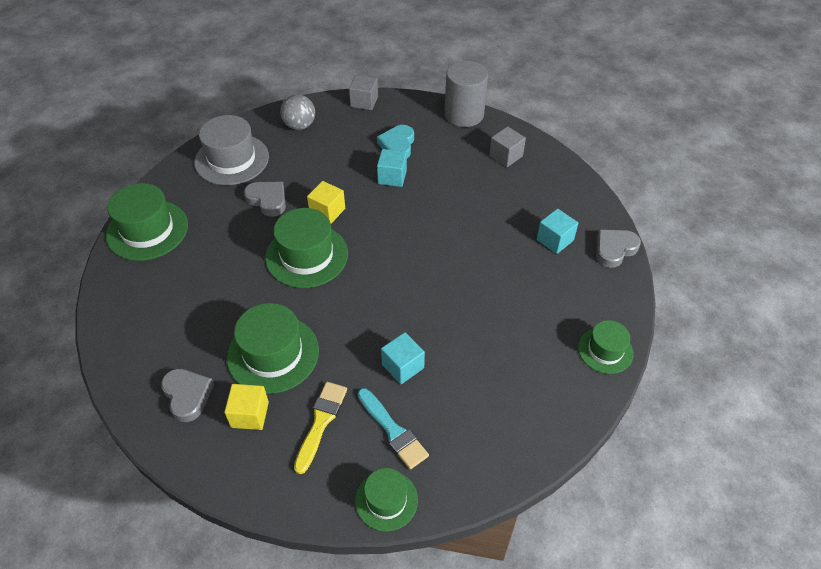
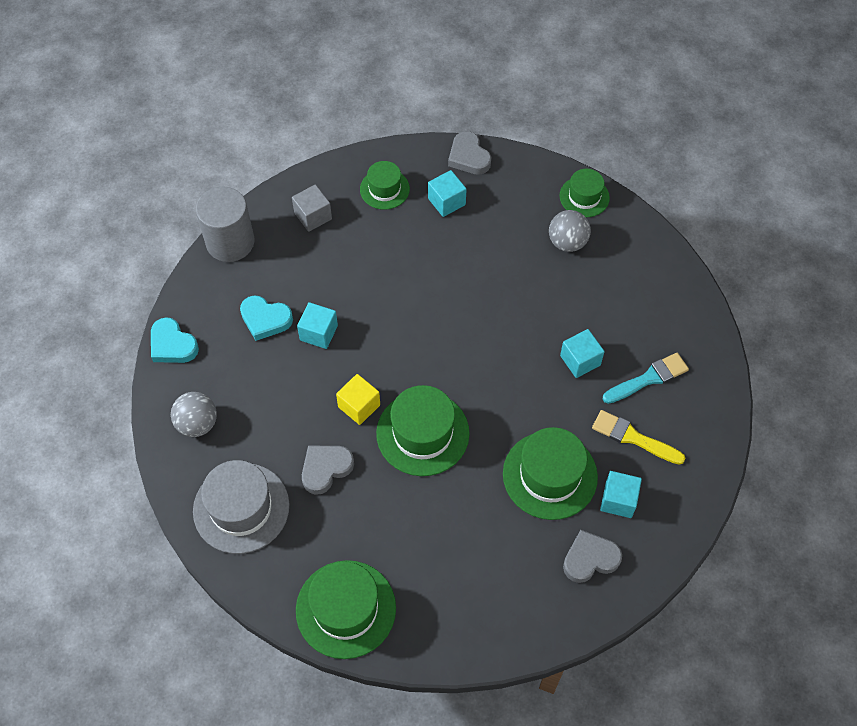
camera: 80 degrees left, 10 degrees up
(250, 414) = (618, 500): yellow cube -> turquoise cube
(364, 102) = (172, 345): grey cube -> turquoise heart
(386, 500) = (714, 393): green hat -> green hat (384, 189)
(541, 341) = (567, 242): none -> grey ball

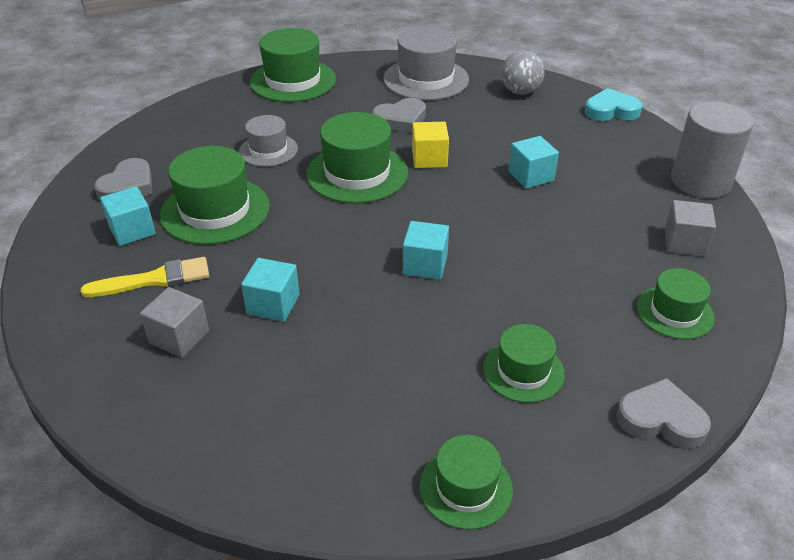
camera: 135 degrees right, 20 degrees down
(265, 319) = (582, 159): turquoise heart -> none
(325, 469) = (400, 120): grey heart -> grey heart turned 60 degrees clockwise
(446, 201) = (602, 349): turquoise cube -> turquoise cube (425, 265)
(457, 517) = (268, 150): none -> grey hat
(497, 221) = (523, 371): none -> green hat
(567, 242) = (418, 410): grey ball -> none
(648, 378) = (179, 337): turquoise brush -> grey cube

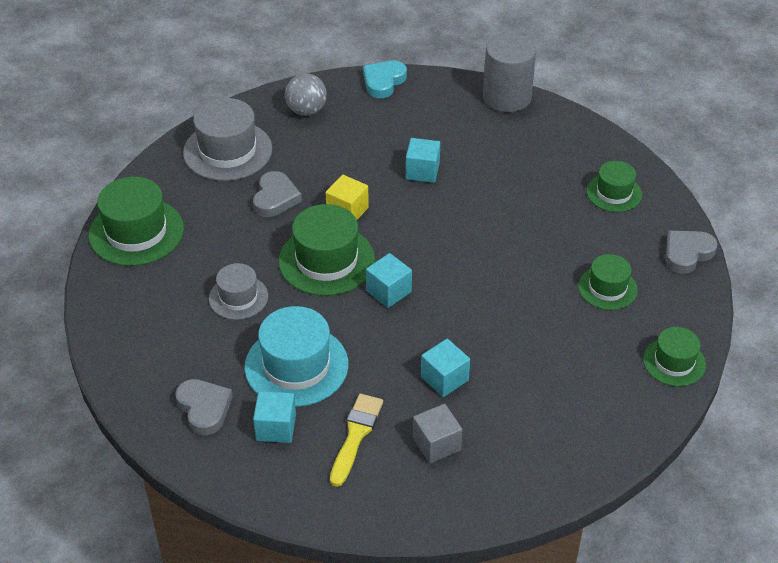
camera: 55 degrees left, 5 degrees up
(215, 210) = (296, 366): green hat -> turquoise hat
(425, 265) = (471, 279): turquoise cube -> turquoise cube (388, 291)
(684, 243) = (558, 146): grey cube -> none

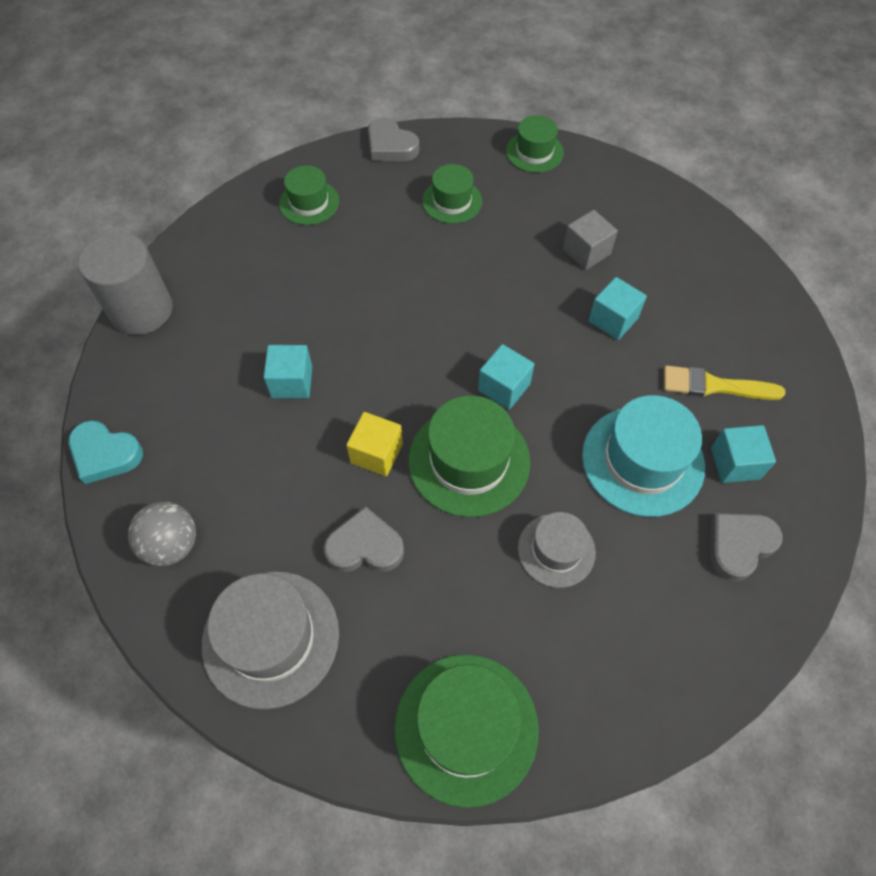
camera: 100 degrees left, 15 degrees up
(436, 444) = (697, 316): grey cube -> grey cube (586, 252)

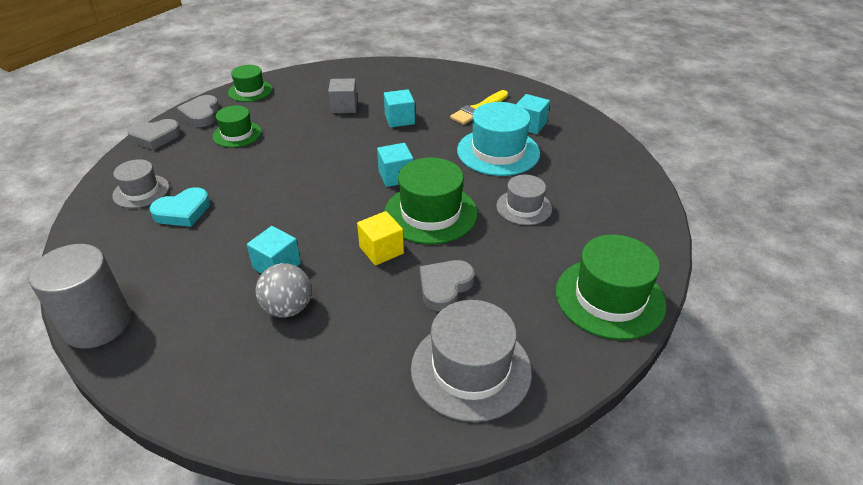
camera: 55 degrees left, 20 degrees down
(105, 454) = (205, 409): turquoise heart -> turquoise heart (183, 211)
(172, 544) = (338, 398): grey ball -> grey ball (287, 308)
(309, 202) = (141, 191): green hat -> grey hat
(739, 545) = (577, 146): grey heart -> grey heart (201, 115)

